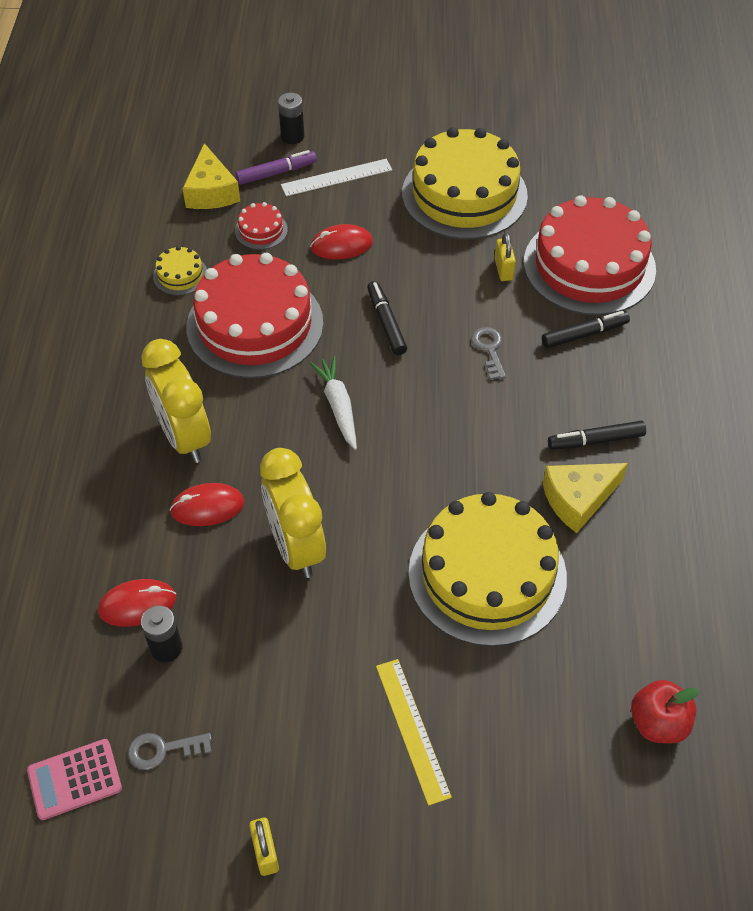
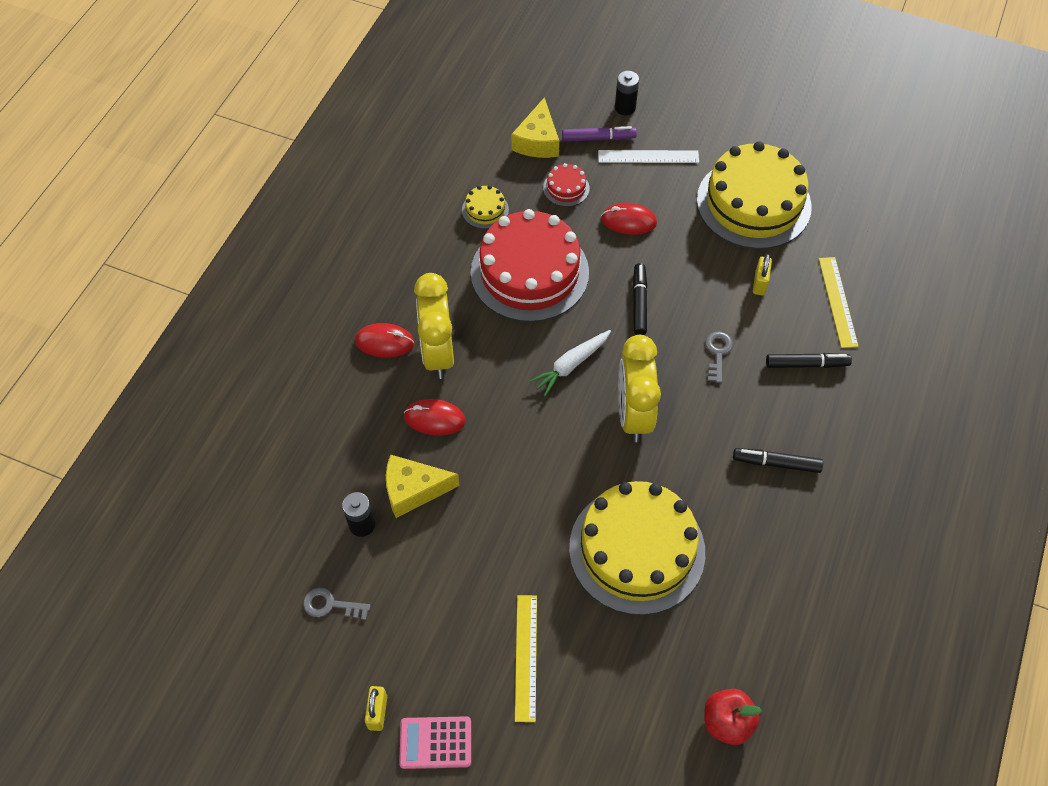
camera: 20 degrees right, 5 degrees up
(74, 779) = (259, 605): pink calculator -> pink calculator (435, 742)
(137, 604) = (352, 482): red mouse -> red mouse (385, 342)
(296, 547) = (491, 475): yellow clock -> yellow clock (633, 414)
(338, 406) = (571, 365): white carrot -> white carrot turned 135 degrees counterclockwise
(578, 499) = (739, 510): yellow cheese -> yellow cheese (413, 490)
(589, 265) = (837, 301): red cake -> yellow ruler

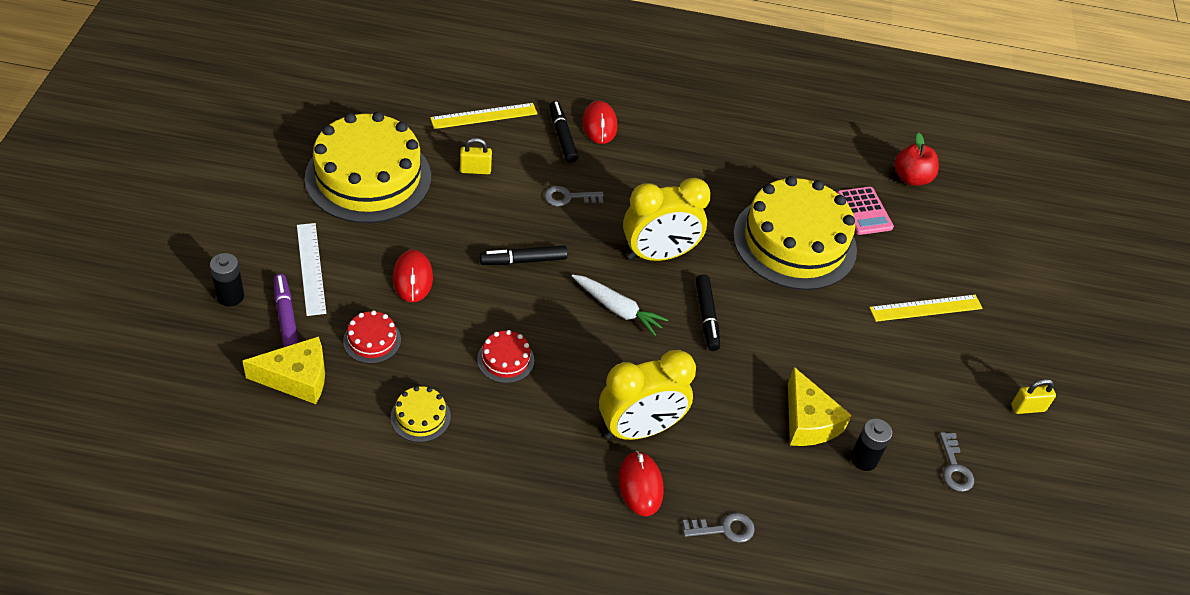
camera: 110 degrees left, 10 degrees down
(328, 392) = (724, 529): none -> grey key
(434, 419) = (721, 417): red mouse -> red mouse (599, 125)
(435, 742) = (1028, 360): pink calculator -> pink calculator (864, 211)
(529, 272) = (505, 360): red cake -> red cake, size x0.41
(776, 463) = (673, 154): black marker -> black marker (706, 317)

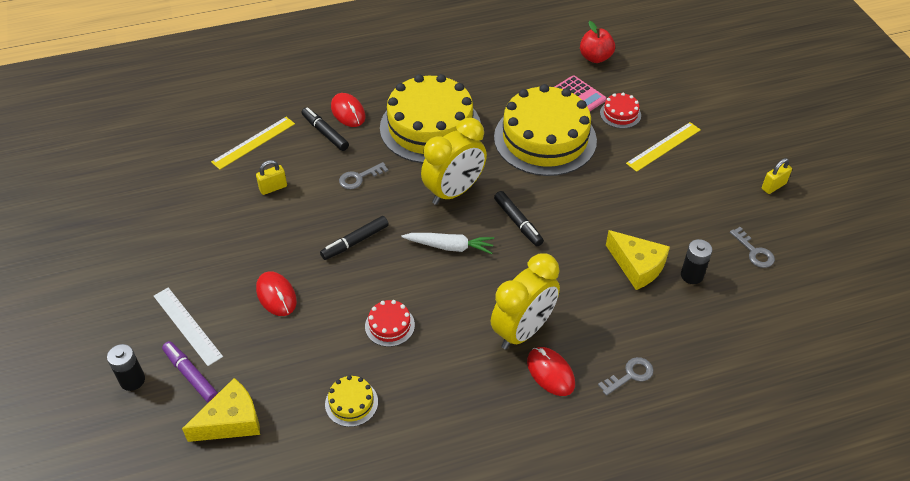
camera: 20 degrees left, 0 degrees up
(368, 177) = (189, 231): yellow cake -> yellow cake (430, 127)
(372, 340) = (274, 360): red cake -> red cake (620, 114)

